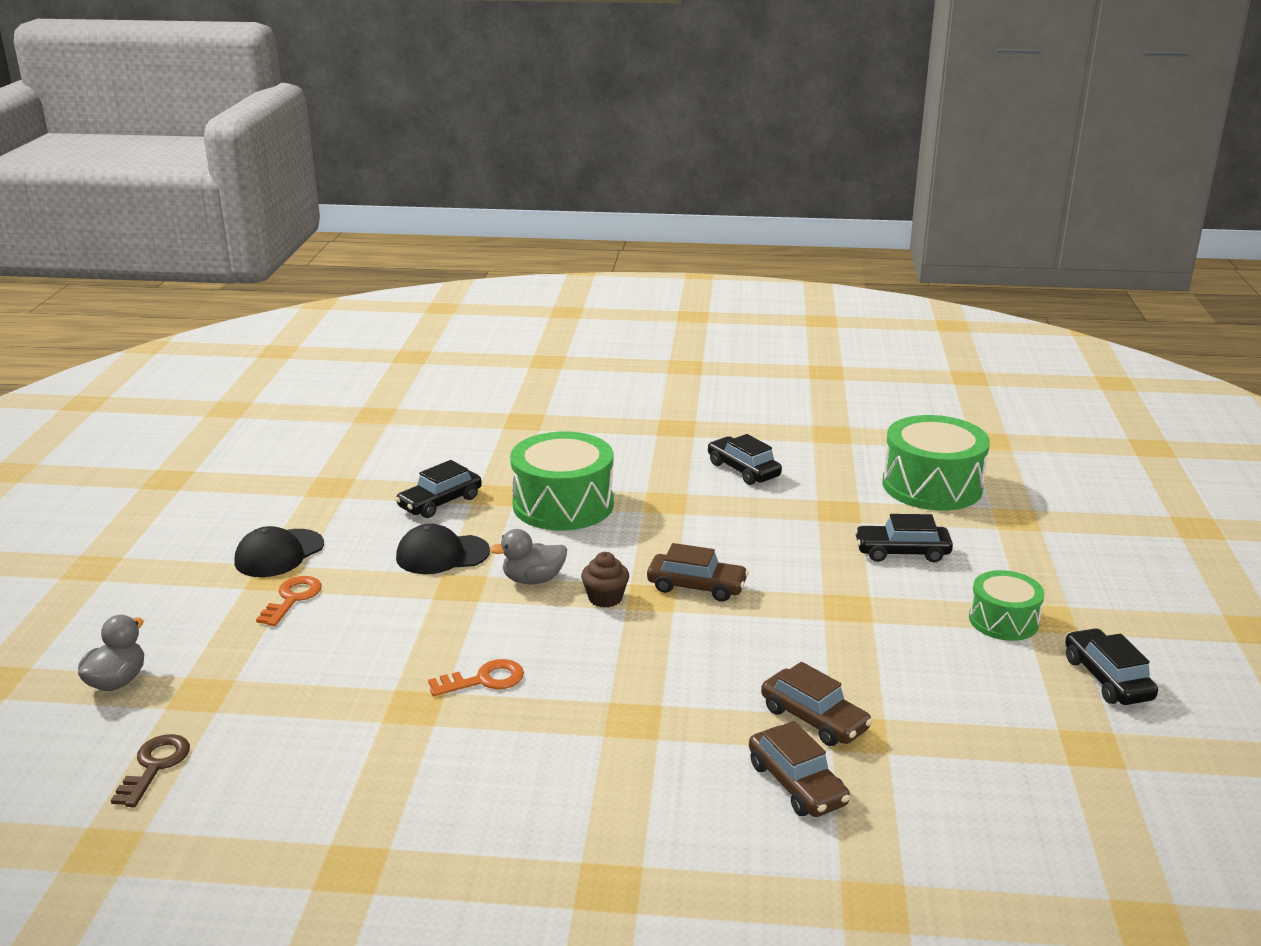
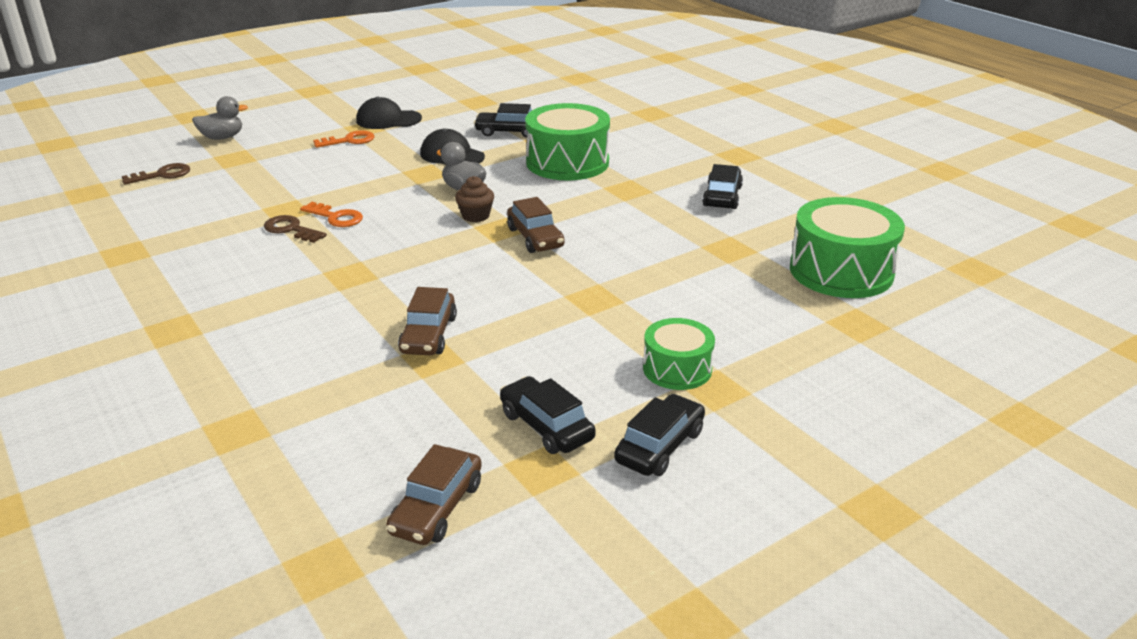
camera: 50 degrees right, 5 degrees up
(470, 720) = (291, 229): none -> brown key
(796, 784) = (343, 354): brown car -> brown car (437, 508)
(902, 552) = (710, 293): black car -> black car (546, 426)

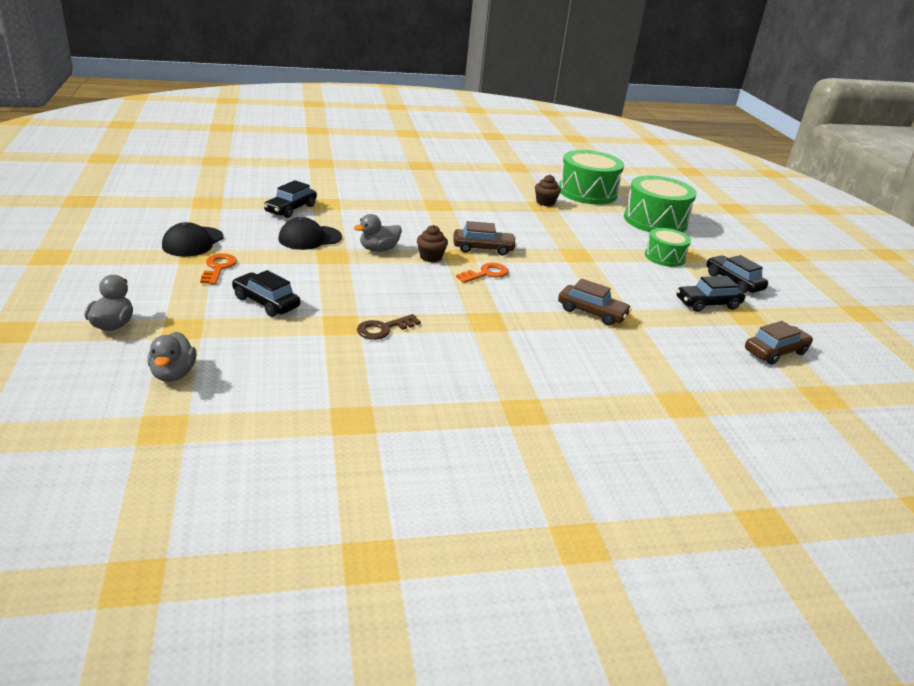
camera: 70 degrees left, 0 degrees up
(162, 175) = (173, 374): brown key -> grey duck
(336, 217) = (379, 306): orange key -> orange key (486, 274)
(437, 508) = (775, 352): brown car -> brown car turned 75 degrees counterclockwise
(567, 162) = (374, 208): green drum -> green drum (655, 221)
(722, 196) = (475, 186): black car -> black car (266, 302)
(744, 248) = (545, 202): none -> brown cupcake

